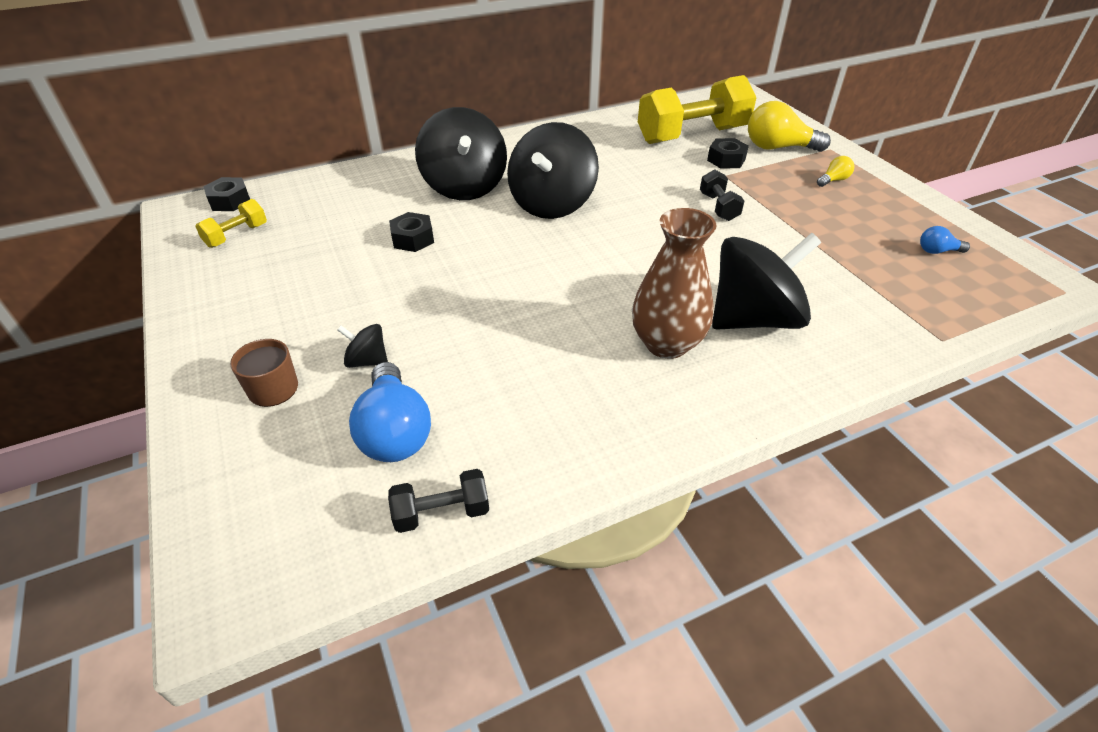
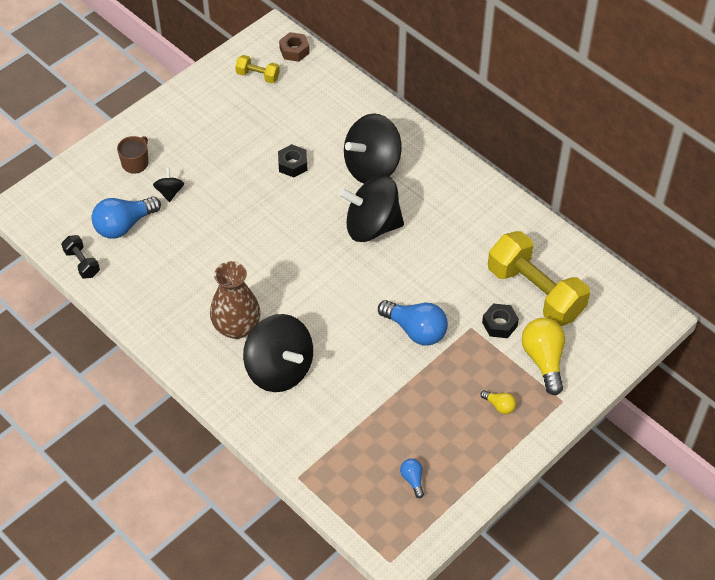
camera: 70 degrees right, 10 degrees up
(230, 201) = (294, 51): black nut -> brown nut
(718, 207) = (415, 330): black dumbbell -> blue light bulb

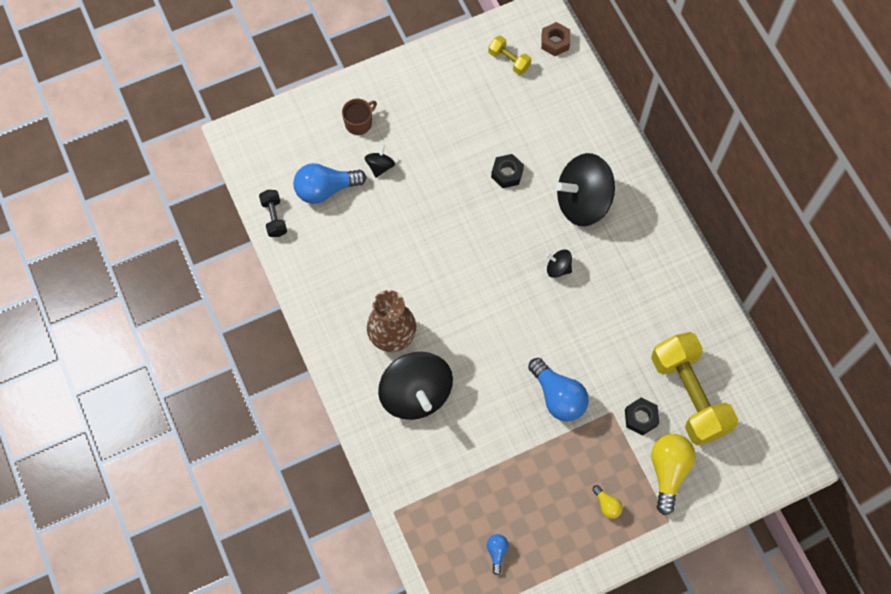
camera: 20 degrees right, 15 degrees up
(372, 226) = (558, 268): black spinning top -> black spinning top, size x0.44

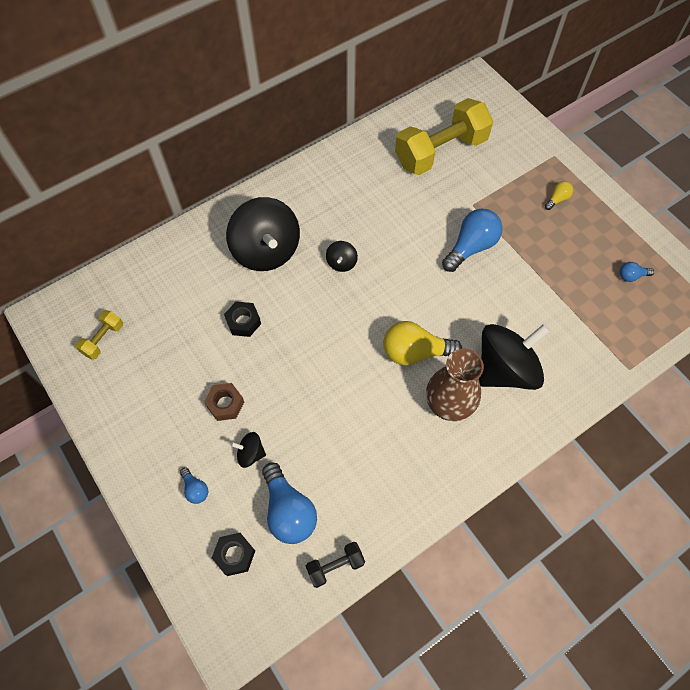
camera: 100 degrees left, 5 degrees down
(359, 123) = (195, 489): brown mug -> blue light bulb
(555, 42) = (79, 298): brown nut -> brown nut (225, 404)
(640, 418) = (471, 183): black nut -> black nut (234, 555)
(668, 471) = (512, 160): yellow light bulb -> yellow light bulb (415, 352)

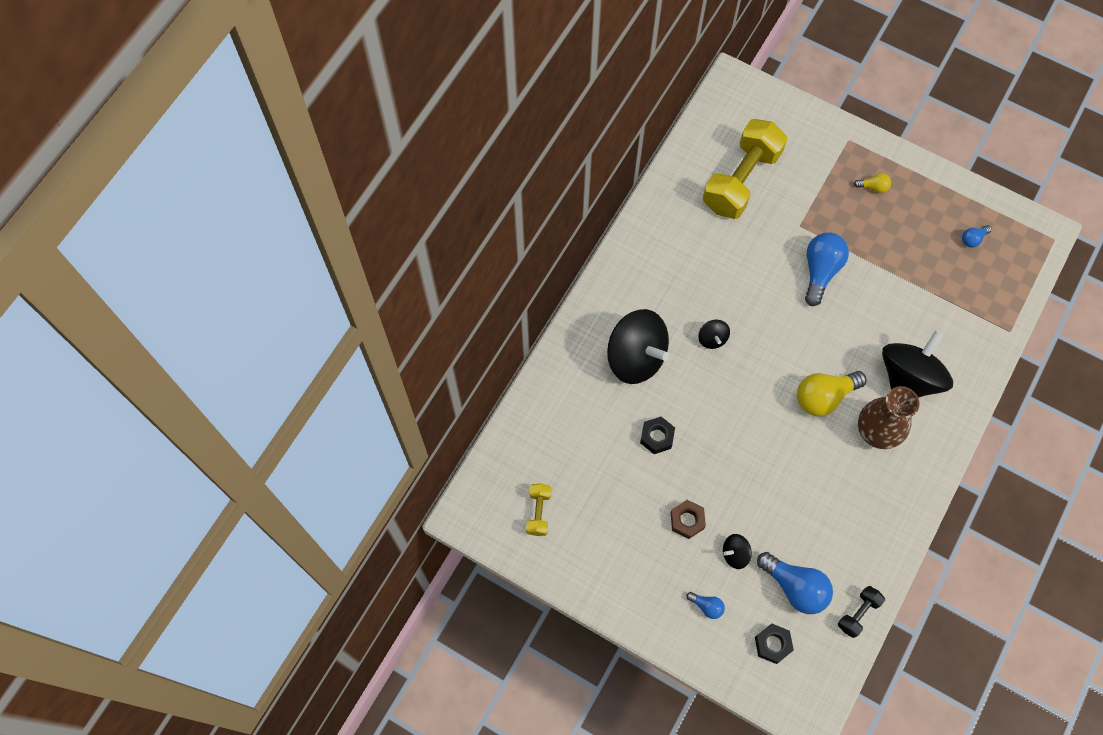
camera: 25 degrees left, 5 degrees up
(557, 199) = (873, 187): yellow light bulb -> yellow light bulb turned 75 degrees clockwise

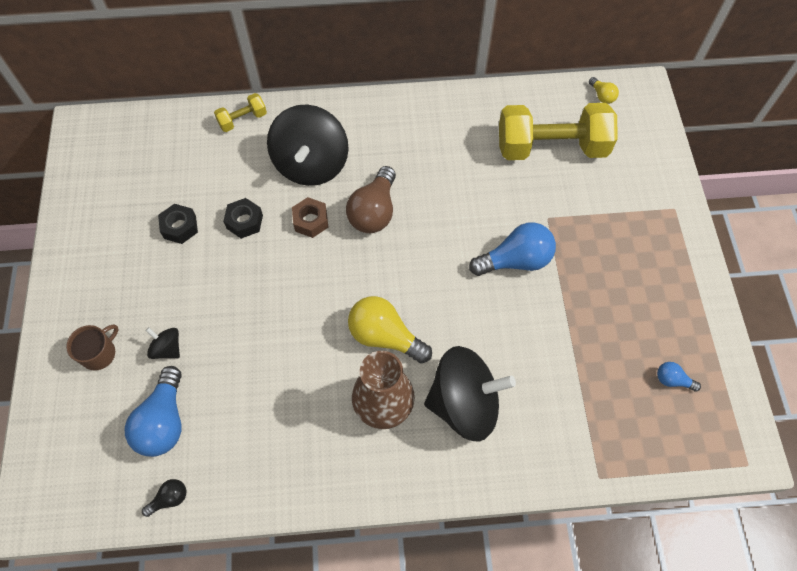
camera: 55 degrees right, 5 degrees down
(539, 512) = (115, 175): yellow dumbbell -> yellow dumbbell (242, 120)
(687, 520) = (177, 290): brown nut -> brown nut (311, 221)
(706, 606) = (99, 353): blue light bulb -> brown mug
(712, 339) = (374, 211): black spinning top -> brown light bulb
(772, 644) = (91, 434): black nut -> black nut (180, 227)
(858, 613) = (169, 499): black dumbbell -> black light bulb
(873, 187) = (645, 256): yellow light bulb -> yellow light bulb (602, 96)

